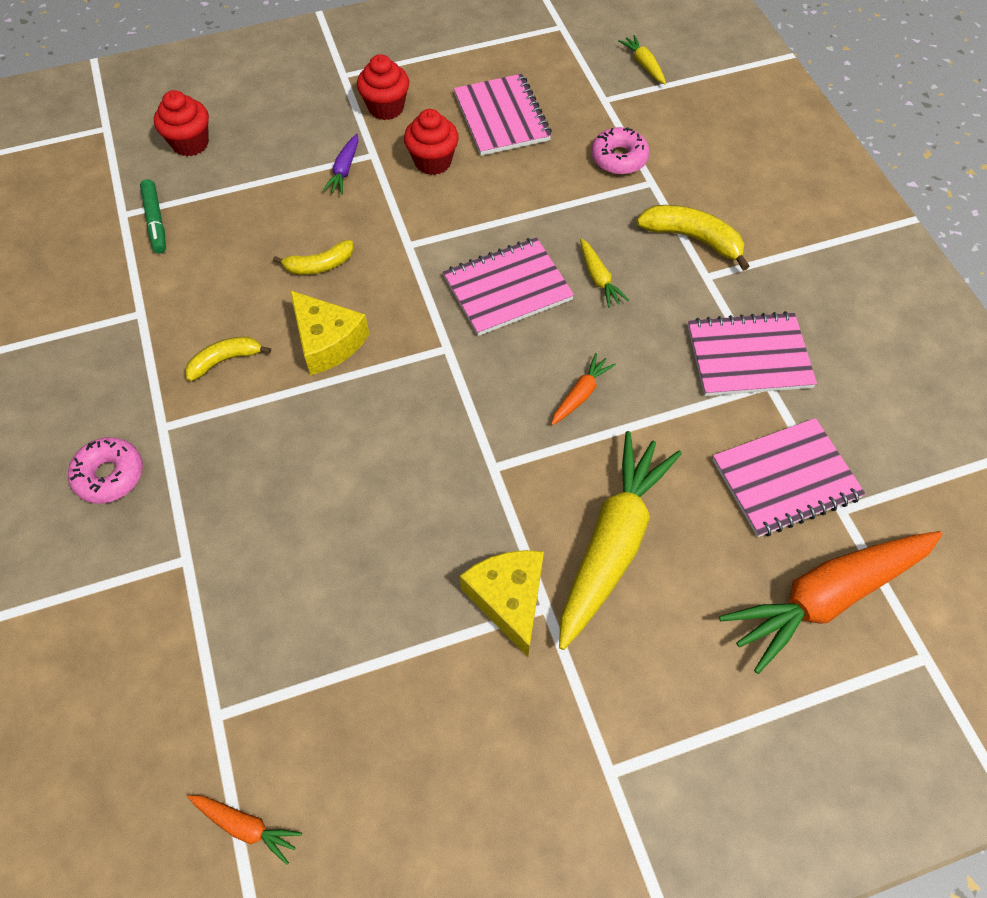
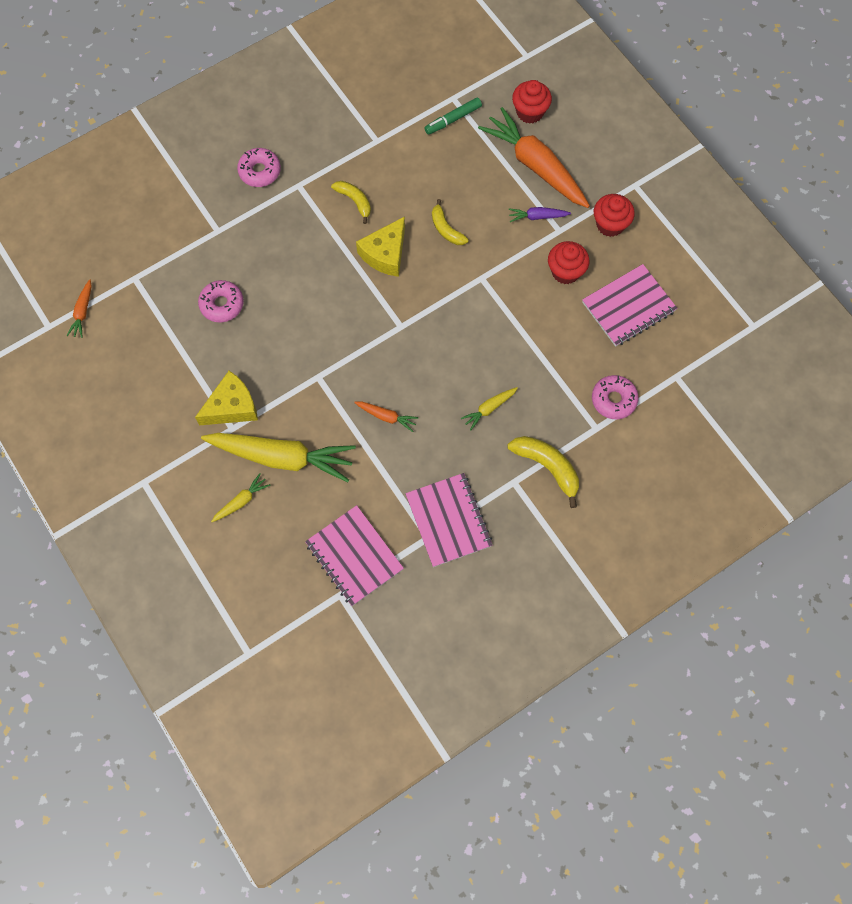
camera: 75 degrees right, 10 degrees up
(323, 579) = (222, 304): none -> pink donut
(507, 288) = (462, 351): pink notebook -> none
(644, 65) = (729, 399): yellow carrot -> yellow carrot (241, 501)
(693, 238) = (547, 467): yellow banana -> yellow banana turned 60 degrees counterclockwise
(826, 596) = (275, 590): orange carrot -> orange carrot (535, 165)

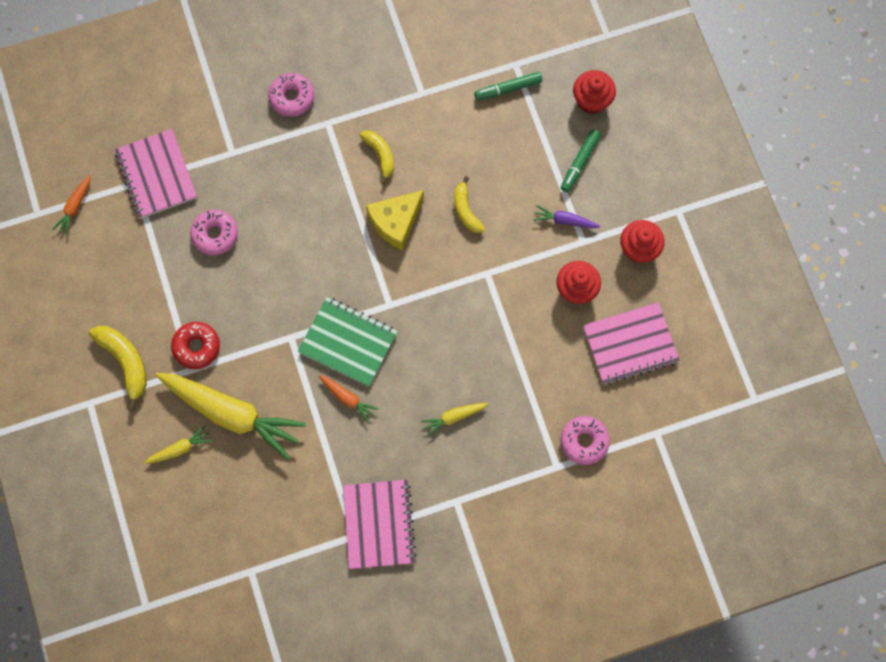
camera: 15 degrees right, 5 degrees up
(232, 406) = (197, 347): yellow cheese -> red donut
(354, 556) = (275, 536): pink notebook -> pink notebook (156, 175)
(372, 367) = (348, 342): none -> green notebook
(535, 165) = (579, 163): orange carrot -> green marker
(547, 467) = (495, 494): yellow banana -> yellow banana (125, 362)

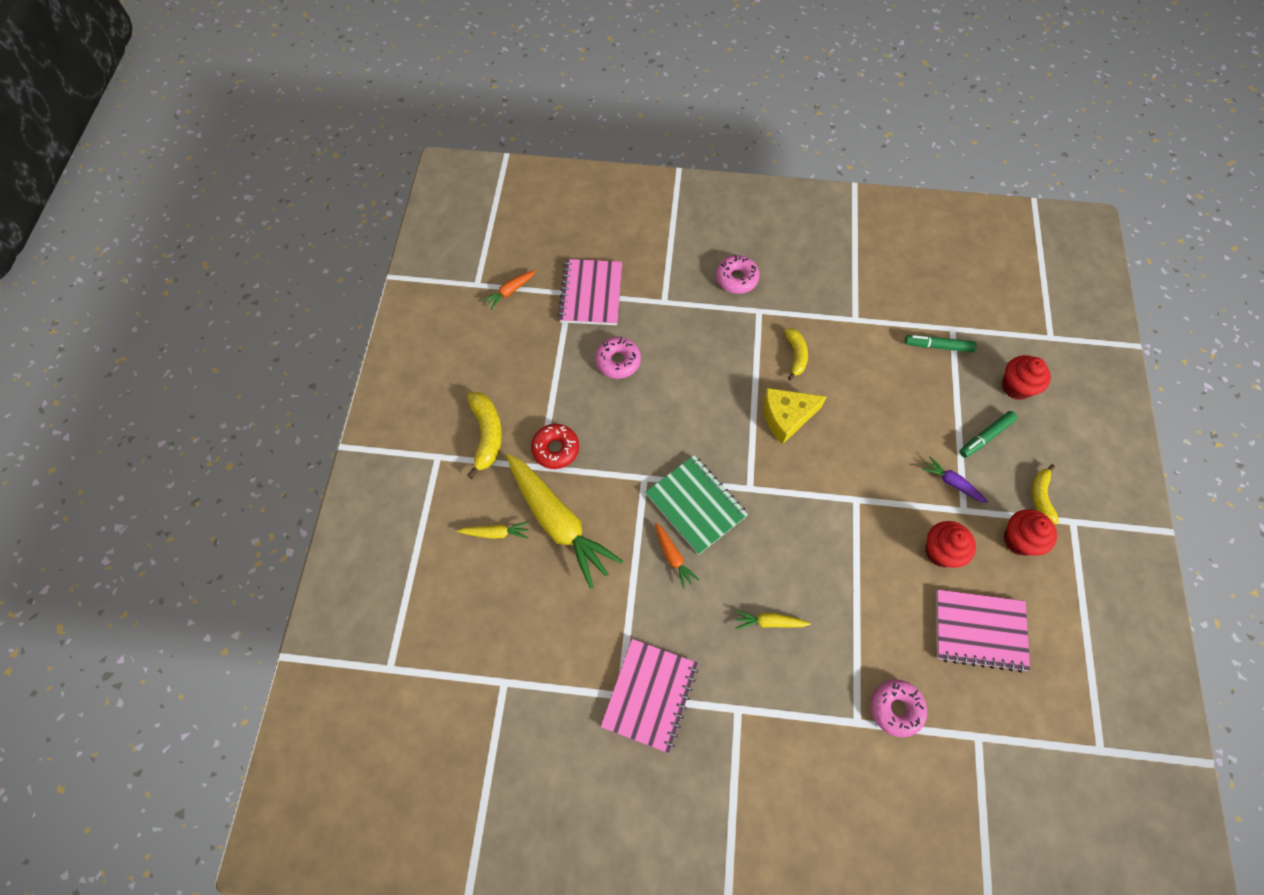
camera: 25 degrees right, 10 degrees down
(466, 210) = (857, 434): yellow banana -> yellow banana (1040, 497)

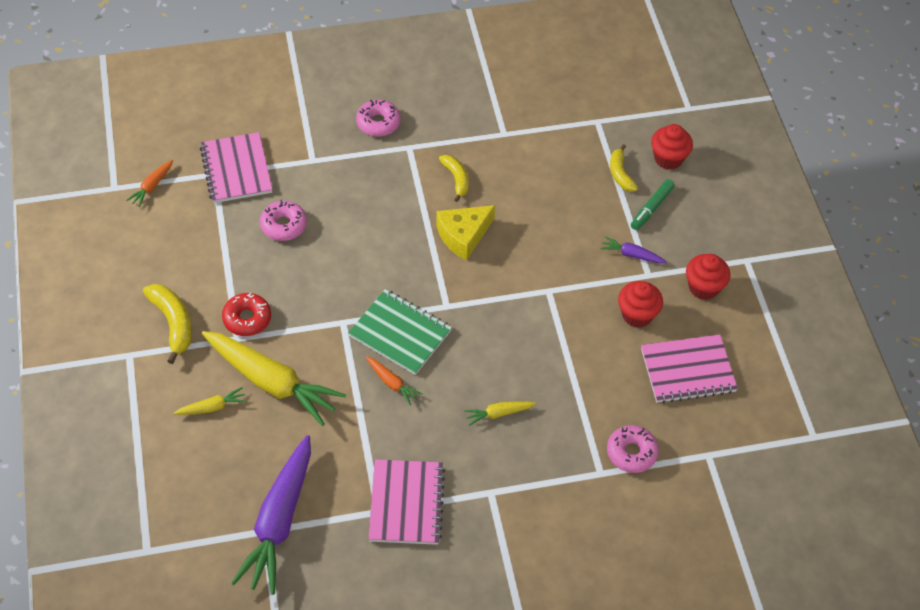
camera: 20 degrees left, 10 degrees down
(521, 676) = (279, 521): none -> purple carrot
(938, 346) = (588, 140): green marker -> none
(1040, 497) = (713, 247): yellow banana -> yellow banana (620, 174)

